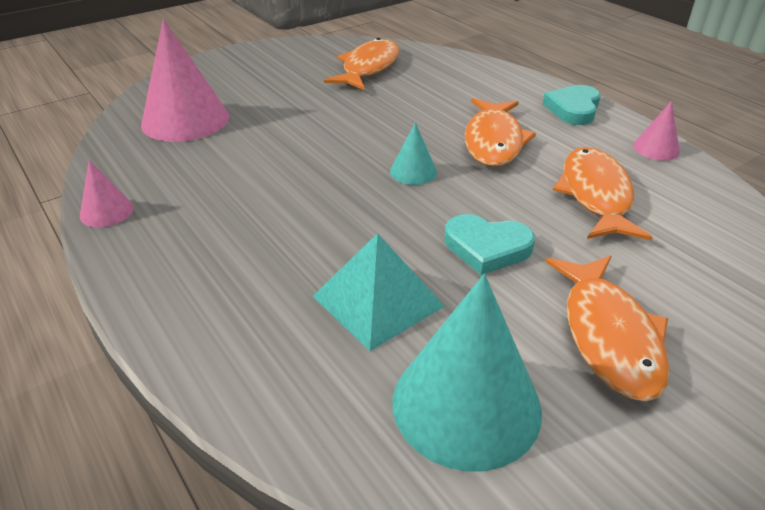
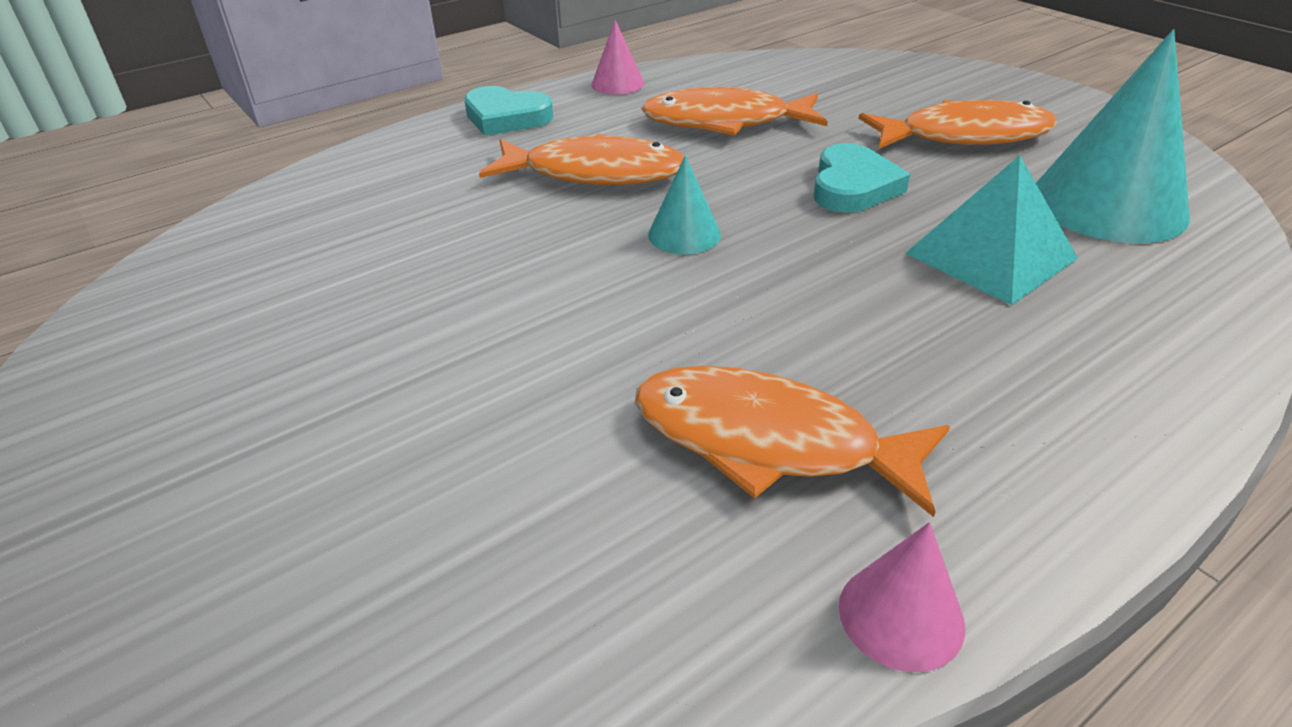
camera: 90 degrees left, 0 degrees up
(185, 120) = (451, 563): pink cone -> none
(368, 68) = (266, 288): orange fish -> orange fish (768, 441)

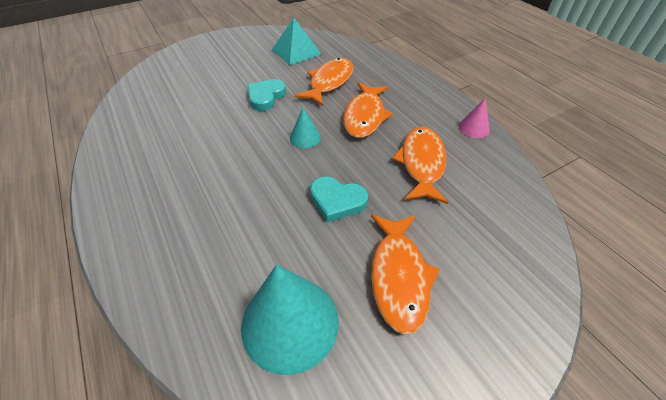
camera: 95 degrees right, 10 degrees up
(506, 117) = (426, 93): turquoise heart -> turquoise heart (266, 97)
(768, 441) = (176, 143): orange fish -> orange fish (329, 82)
(901, 615) = (102, 157): pink cone -> none
(990, 255) = (255, 237): turquoise pyramid -> turquoise pyramid (296, 52)

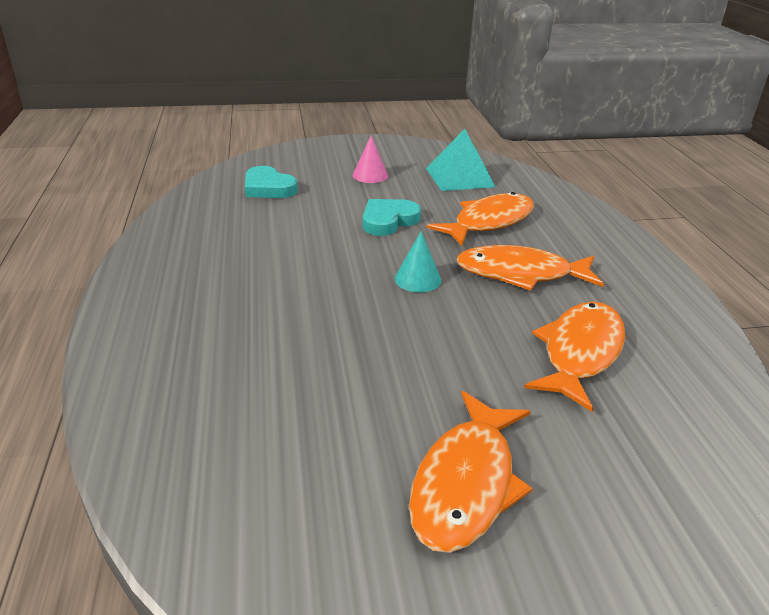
camera: 20 degrees right, 15 degrees down
(290, 322) = (280, 487): turquoise cone -> none
(337, 201) = (423, 365): turquoise heart -> turquoise heart (268, 188)
(365, 116) = (520, 274): orange fish -> orange fish turned 60 degrees clockwise
(473, 128) = (694, 328): pink cone -> pink cone (370, 175)

